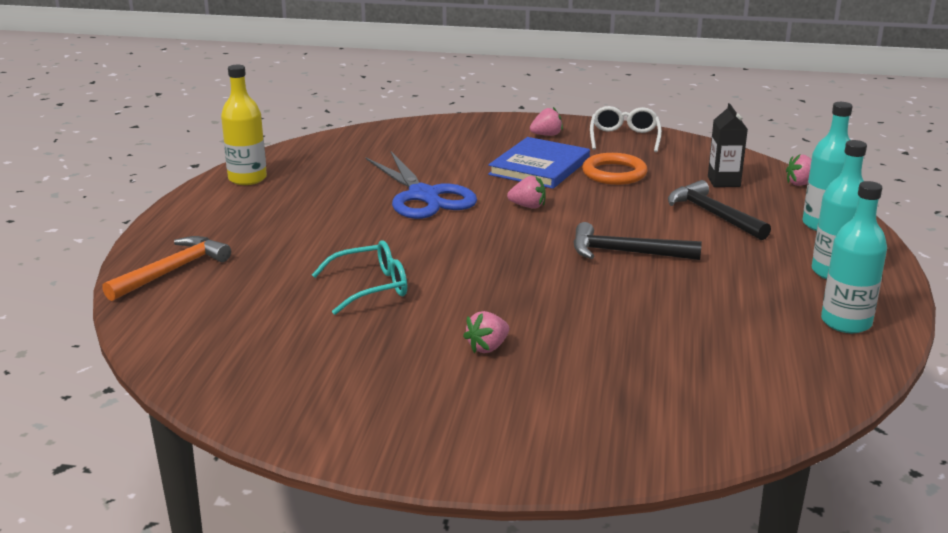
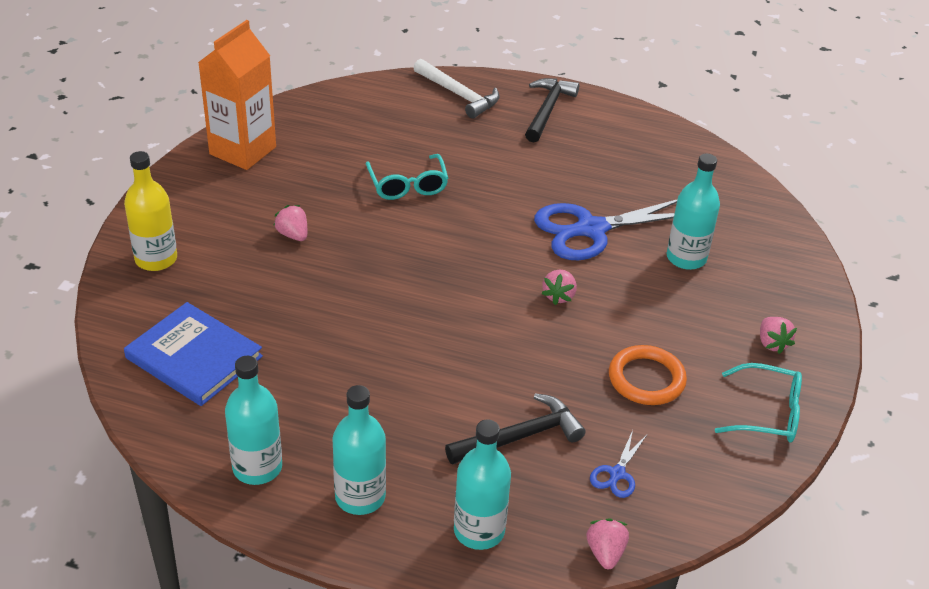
camera: 95 degrees right, 15 degrees up
(172, 271) = (459, 95): orange hammer -> white hammer
(247, 178) = (640, 129): yellow bottle -> yellow bottle (156, 259)
(311, 410) = (243, 150): none -> orange carton
(452, 160) = (686, 258): none -> turquoise bottle
(539, 167) = (667, 321): blue book -> blue book (194, 357)
(624, 138) = (767, 413): white glasses -> turquoise glasses
(626, 253) = (439, 345): black hammer -> black hammer (547, 110)
(723, 181) = (617, 474): black carton -> blue scissors

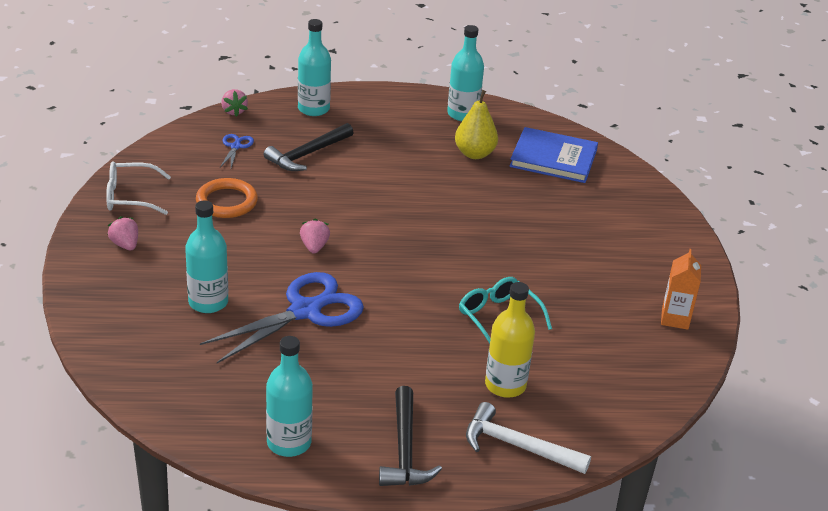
camera: 160 degrees right, 5 degrees down
(156, 259) = (644, 212): yellow bottle -> yellow bottle (505, 385)
(243, 150) = (675, 318): orange carton -> orange carton, size x0.56
(292, 388) = (474, 154): none -> yellow pear
(293, 235) = (561, 251): pink strawberry -> none
(360, 497) = (392, 112): turquoise bottle -> turquoise bottle (289, 442)
(767, 413) = (130, 197): turquoise glasses -> white glasses

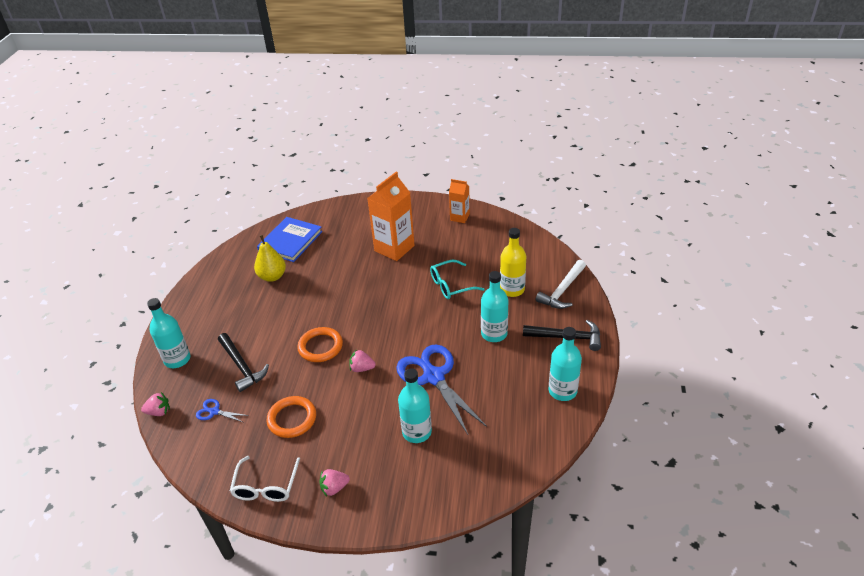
camera: 75 degrees left, 5 degrees up
(349, 209) = (320, 347): none -> orange ring
(463, 114) = (220, 277): turquoise bottle -> turquoise bottle (494, 334)
(569, 254) = (394, 248): none -> orange carton

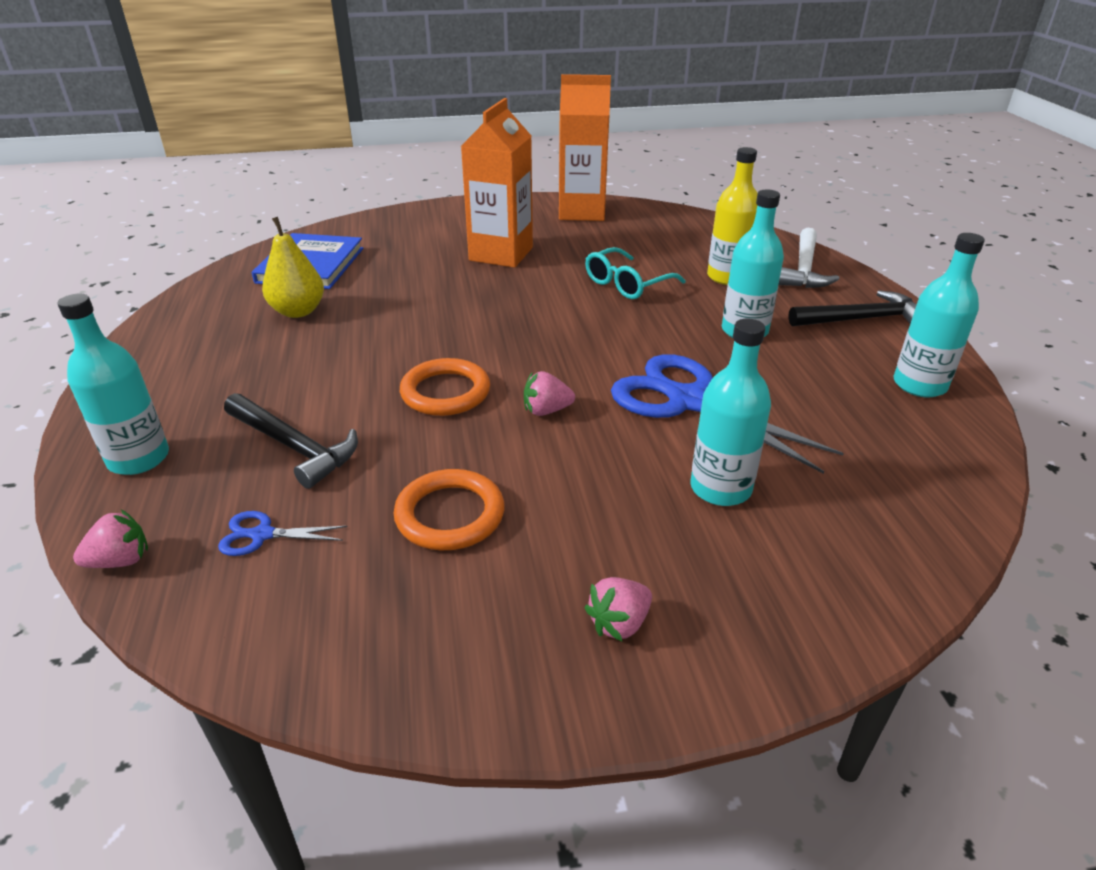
camera: 20 degrees left, 5 degrees down
(266, 486) = (456, 657): white glasses -> none
(459, 217) = (582, 212): orange carton -> orange carton, size x1.79

